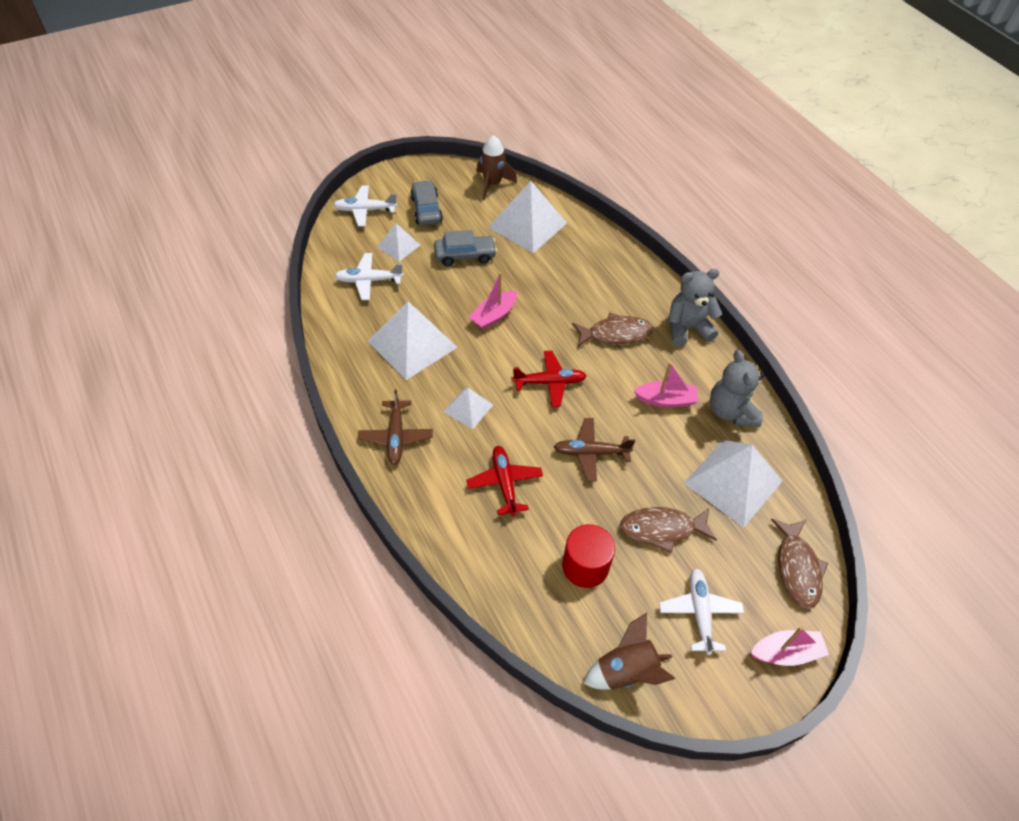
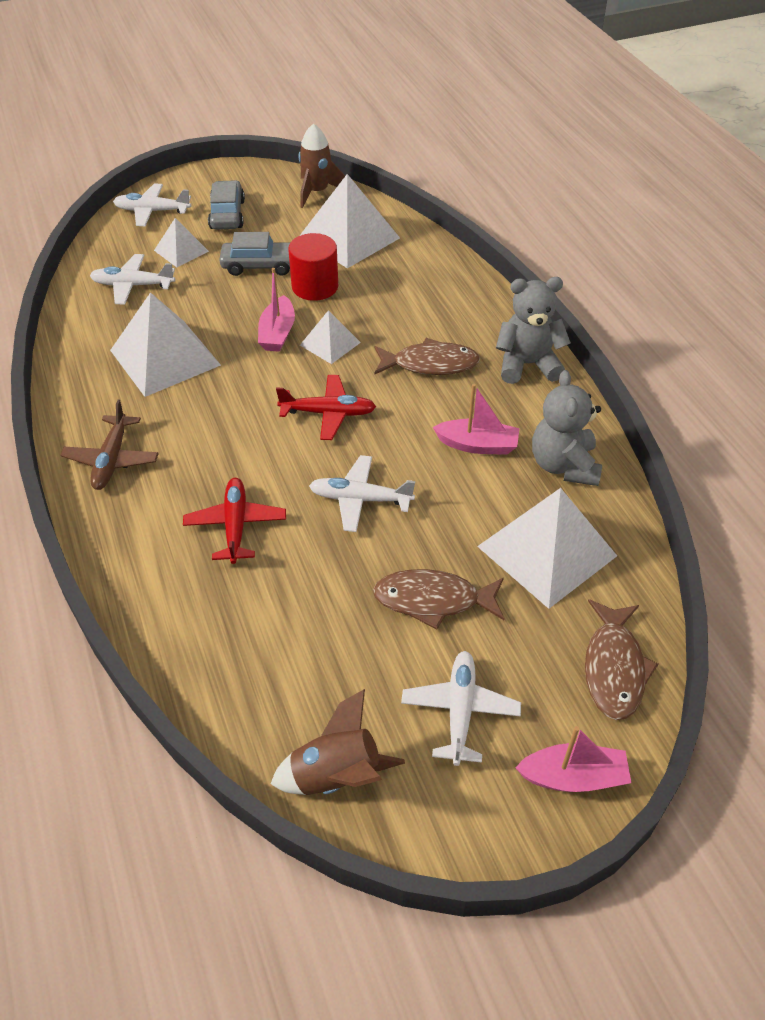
camera: 10 degrees right, 5 degrees down
(468, 408) = (214, 434): white pyramid -> white pyramid (330, 343)
(494, 315) = (277, 333): pink boat -> pink boat turned 45 degrees counterclockwise
(585, 566) = (315, 636): red cylinder -> red cylinder (315, 286)
(590, 453) = (360, 499): brown plane -> white plane

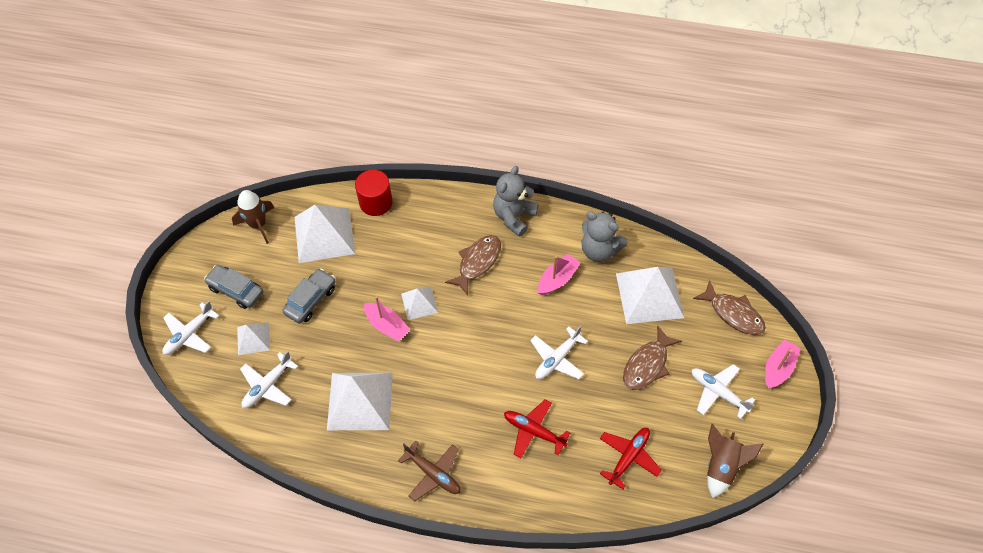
camera: 55 degrees left, 10 degrees up
(315, 286) = (358, 281): red cylinder -> red cylinder (376, 202)
(328, 413) = (479, 337): red plane -> red plane (629, 457)

